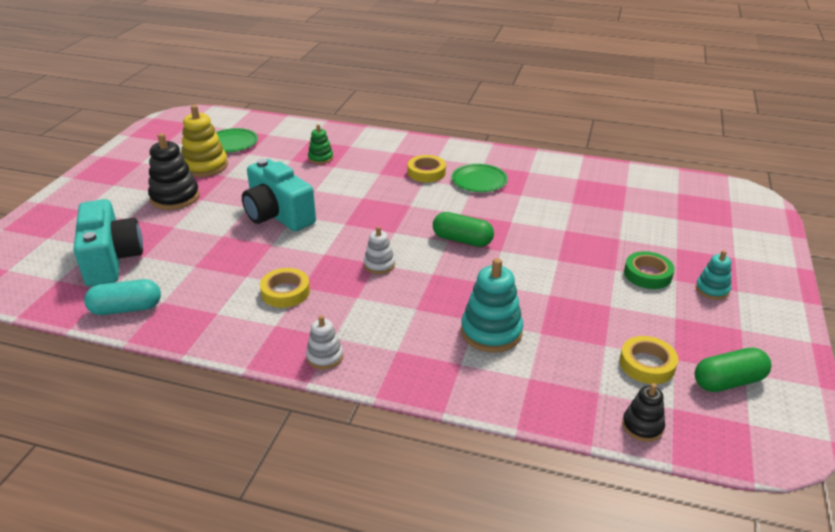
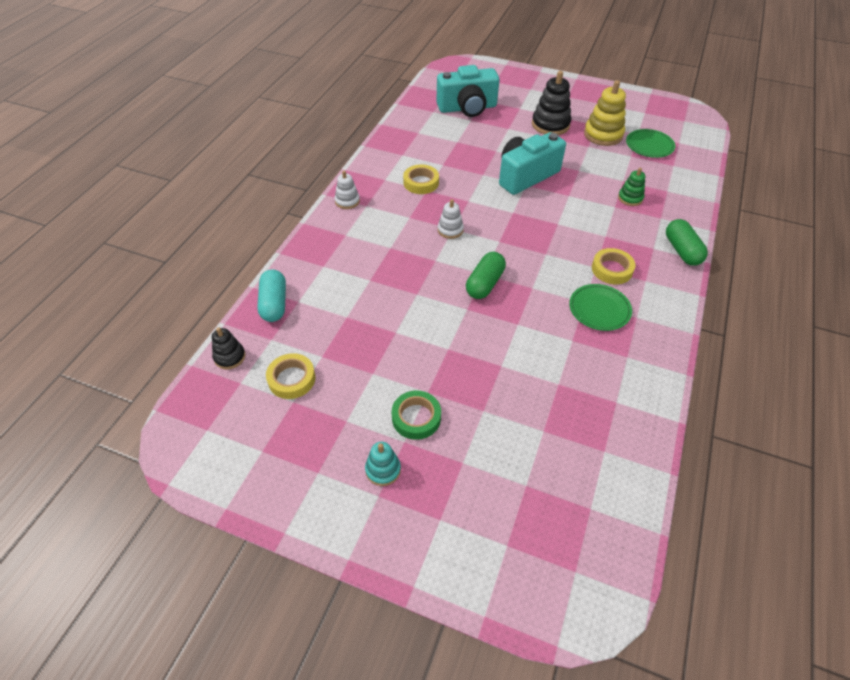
camera: 95 degrees right, 15 degrees up
(126, 308) = (413, 120): turquoise capsule -> turquoise capsule (274, 304)
(491, 332) = (354, 287): turquoise stacking toy -> none
(728, 381) = (255, 433): green capsule -> green capsule (682, 251)

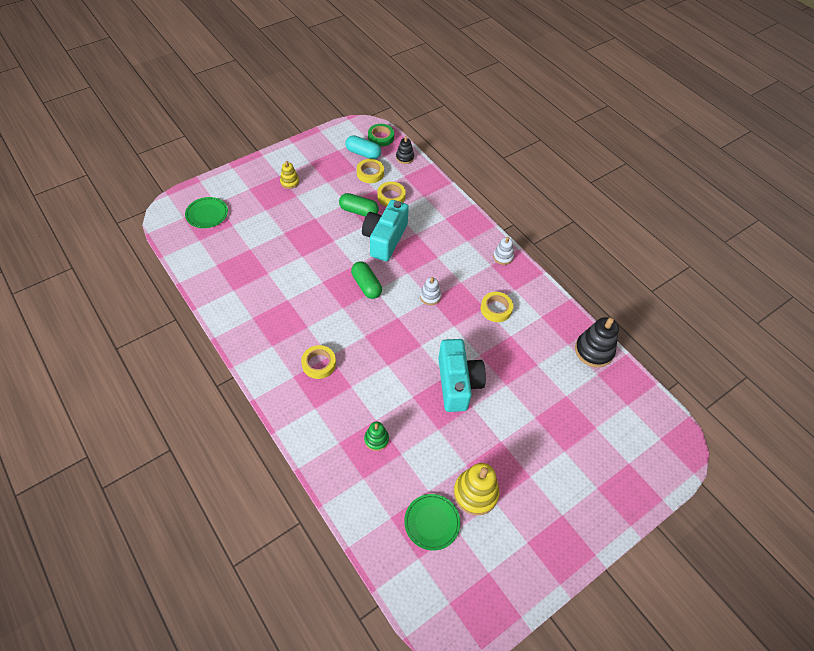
camera: 120 degrees right, 5 degrees up
(274, 304) = (430, 186): turquoise capsule -> turquoise capsule (363, 153)
(323, 332) = (391, 196): none -> yellow tape
(383, 470) = (290, 182): turquoise stacking toy -> yellow stacking toy
(416, 418) = (304, 206): green tape -> green tape (381, 137)
(467, 108) = (588, 405): turquoise camera -> turquoise camera (385, 239)
(550, 125) = (519, 457): black stacking toy -> black stacking toy (594, 351)
(599, 309) = (295, 330): green plate -> green plate (207, 214)
(682, 251) = (296, 425): green capsule -> green capsule (358, 211)

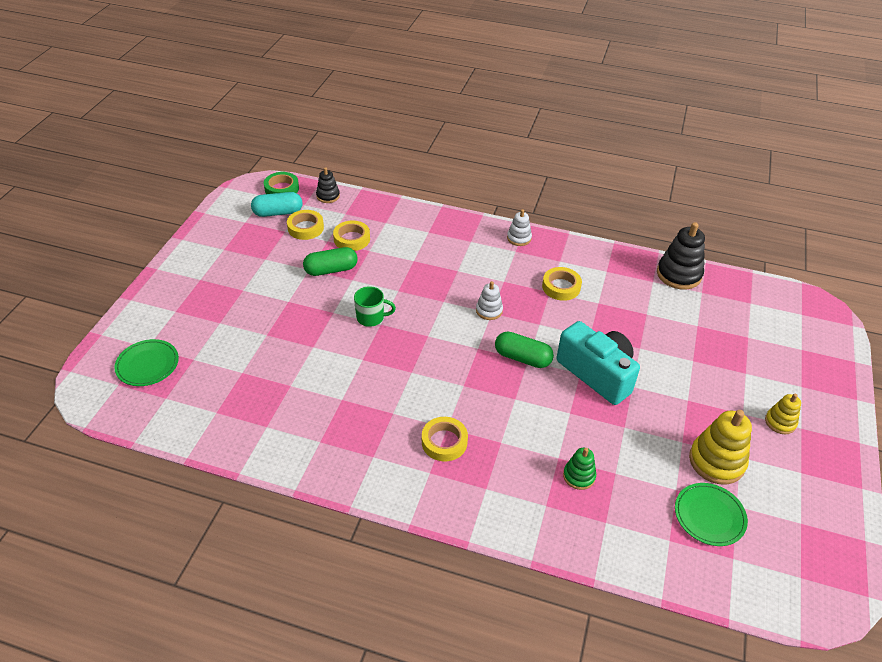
camera: 35 degrees left, 10 degrees down
(290, 182) = (220, 280): yellow stacking toy -> yellow stacking toy (780, 422)
(352, 257) = (371, 318): none -> green mug
(366, 285) = (414, 336): green capsule -> green capsule (522, 358)
(385, 239) = (387, 282): turquoise camera -> none

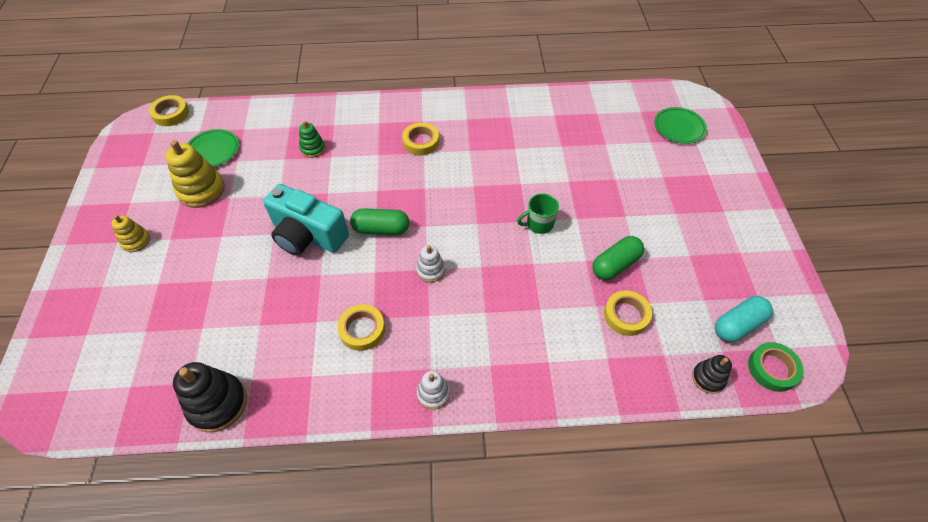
camera: 160 degrees right, 10 degrees up
(305, 228) = (688, 313): yellow tape -> yellow tape (171, 114)

